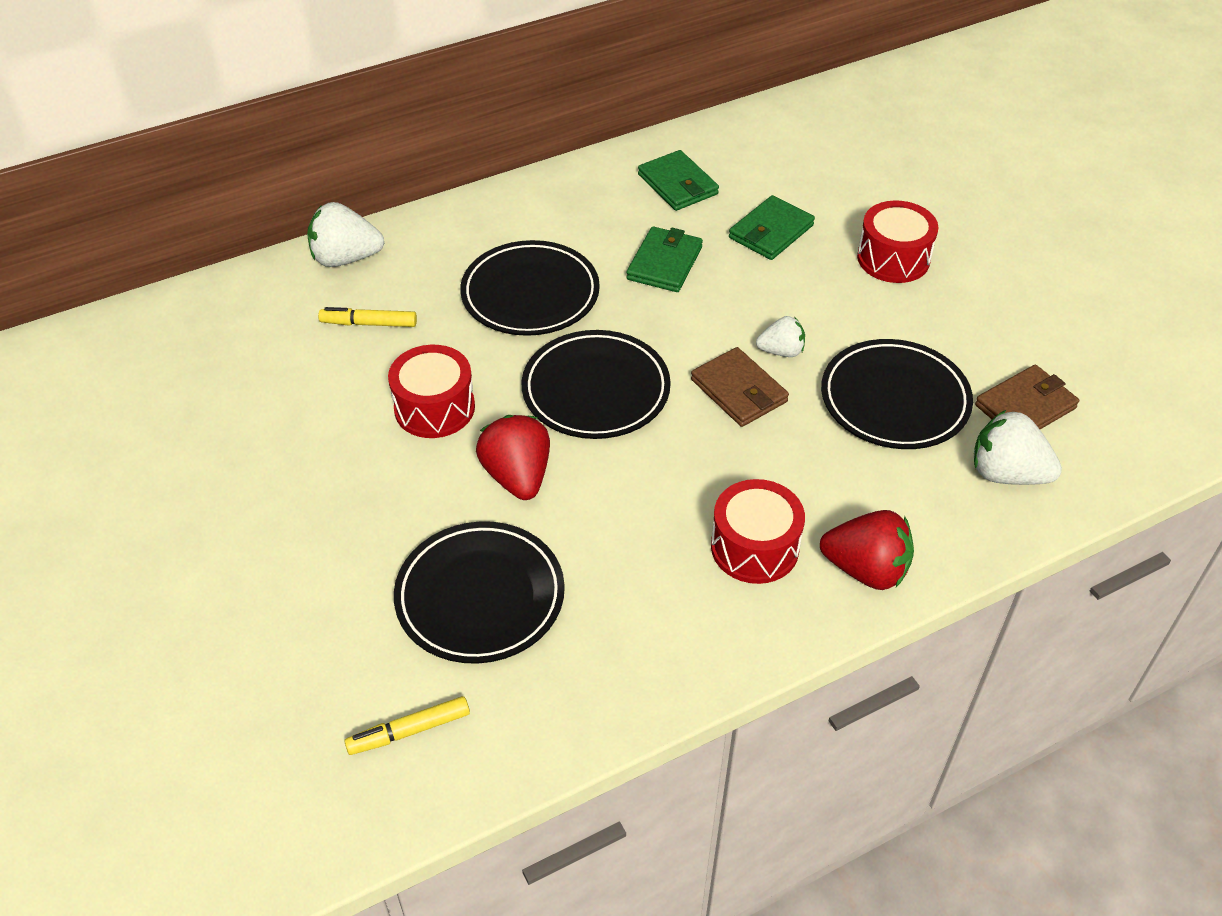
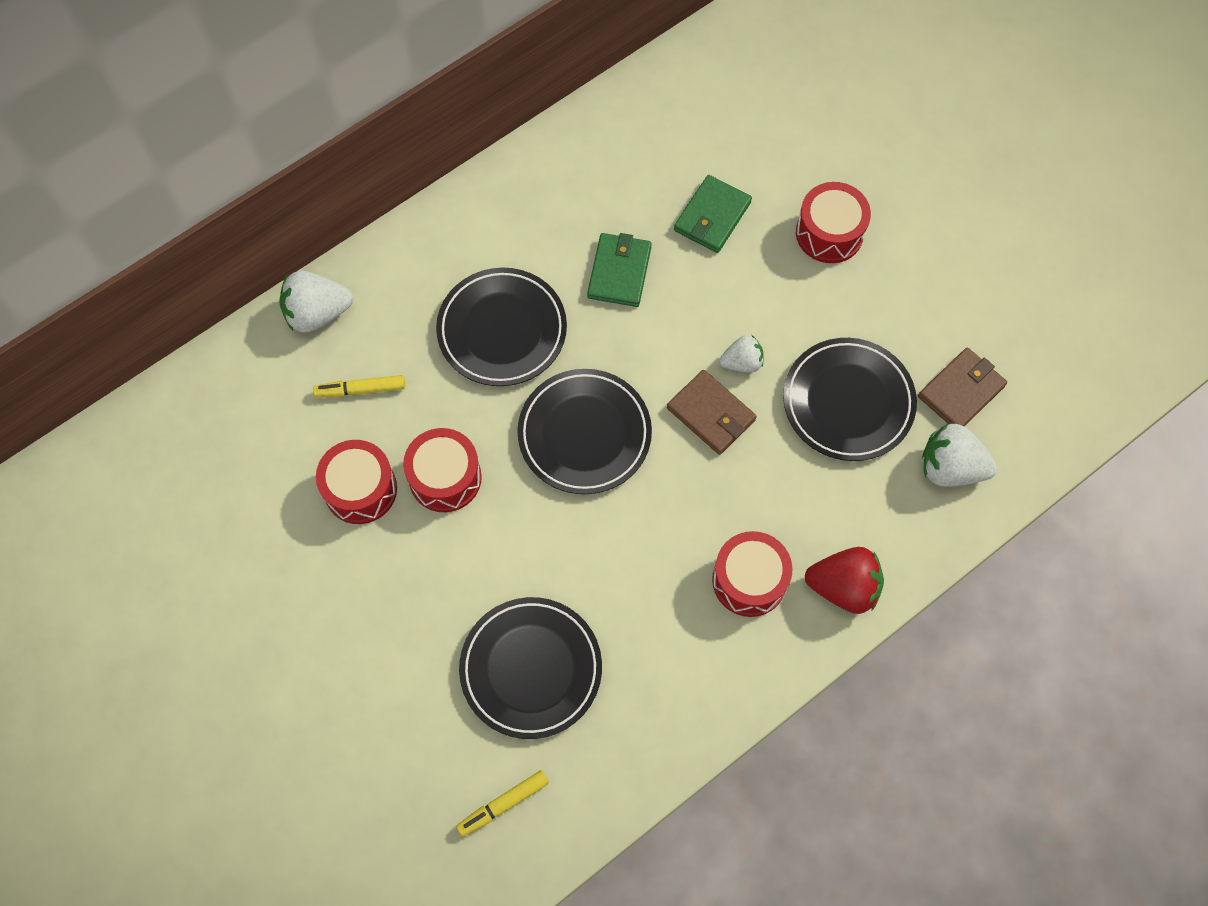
camera: 10 degrees left, 20 degrees up
(341, 406) = (360, 489): none -> red drum
(517, 476) = (535, 540): red strawberry -> none
(678, 184) = (614, 168): green wallet -> none

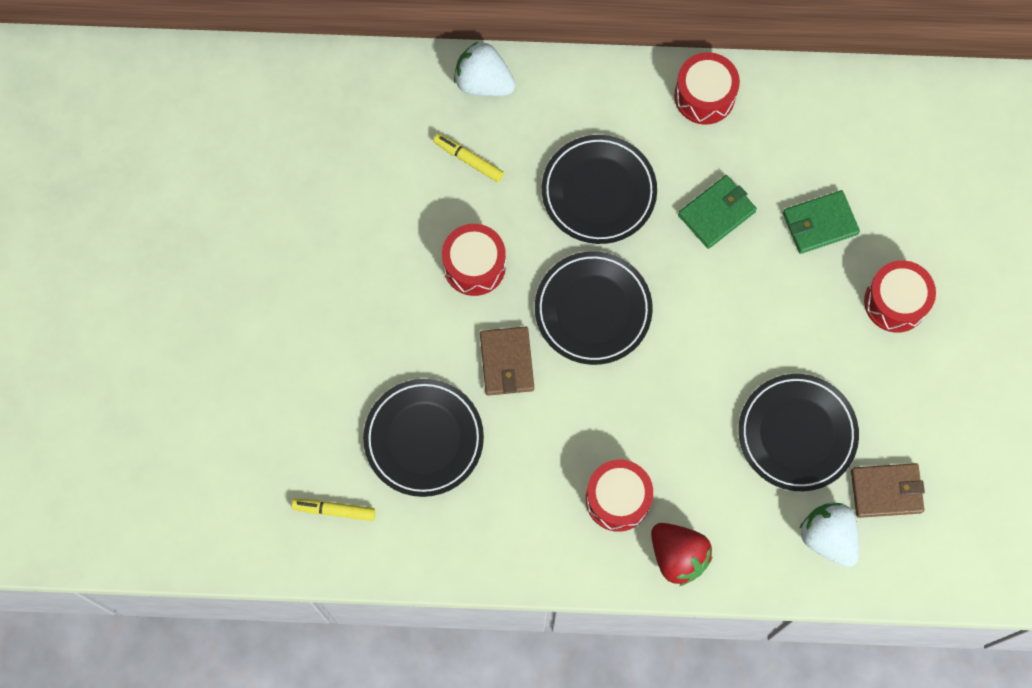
camera: 40 degrees right, 5 degrees up
(360, 489) = (412, 229): red drum -> red drum (704, 96)
(711, 414) = (692, 365): brown wallet -> brown wallet (507, 362)
(742, 362) = (746, 346): white strawberry -> none

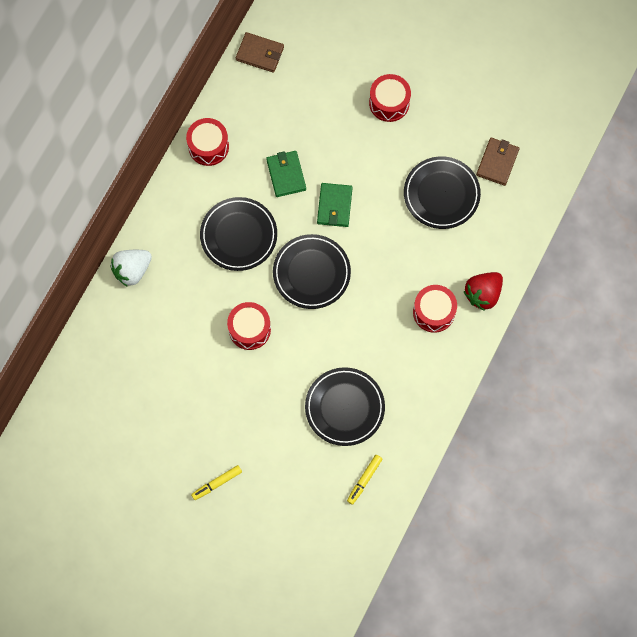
camera: 65 degrees left, 0 degrees up
(468, 160) = (179, 302): yellow marker -> yellow marker (217, 483)
(507, 362) = (320, 337): brown wallet -> brown wallet (260, 53)
(678, 556) = (483, 294): red strawberry -> red strawberry turned 150 degrees clockwise
(819, 224) = (321, 121): green wallet -> green wallet (334, 206)
(828, 537) = (509, 207): white strawberry -> none

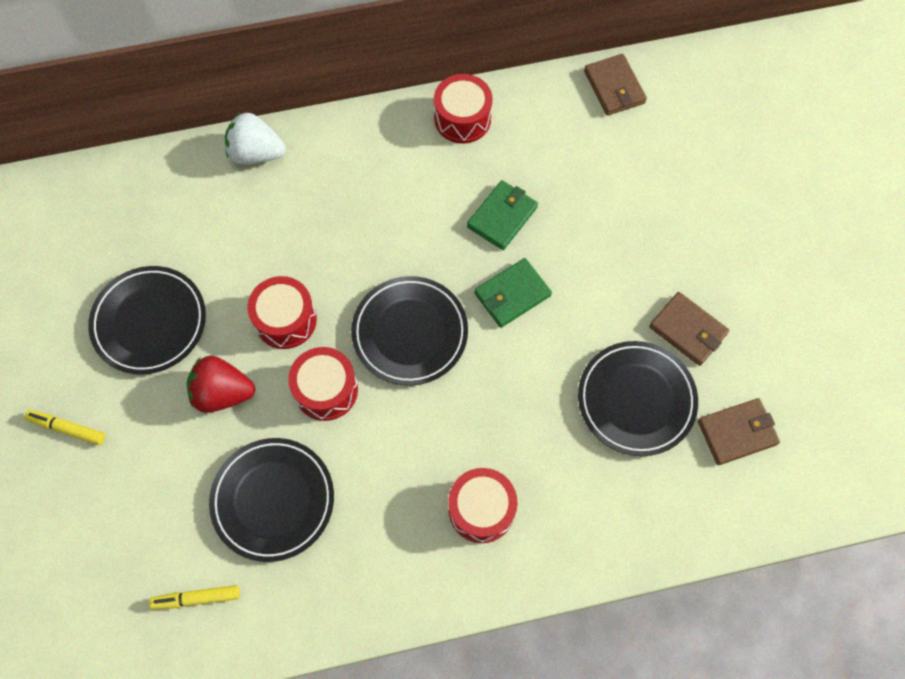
camera: 50 degrees right, 5 degrees down
(238, 235) = (387, 224): black plate -> black plate (149, 322)
(389, 103) = (689, 256): red drum -> red drum (326, 390)
(427, 139) = (688, 330): none -> brown wallet
(483, 294) = (556, 551): red strawberry -> red strawberry (223, 393)

